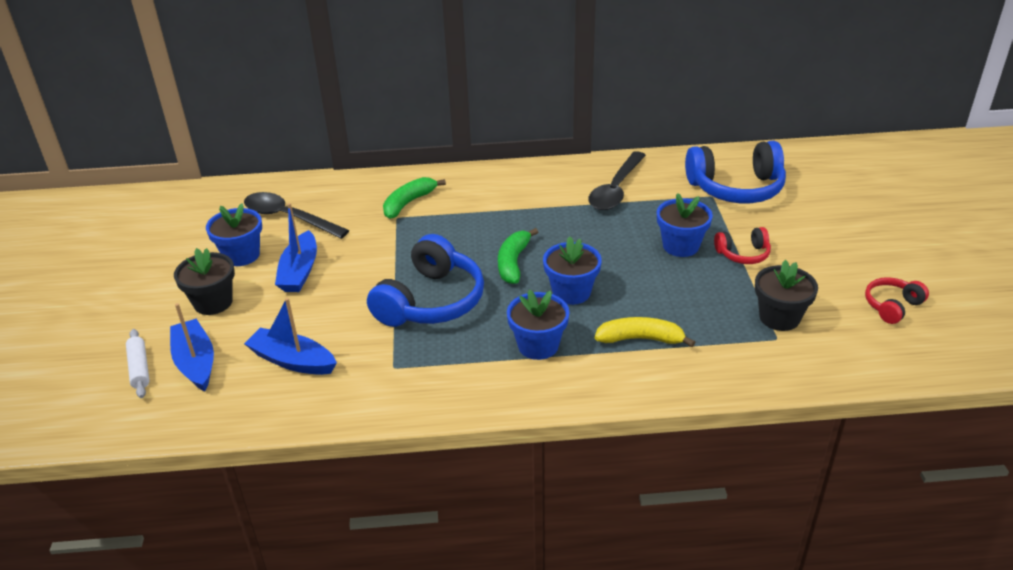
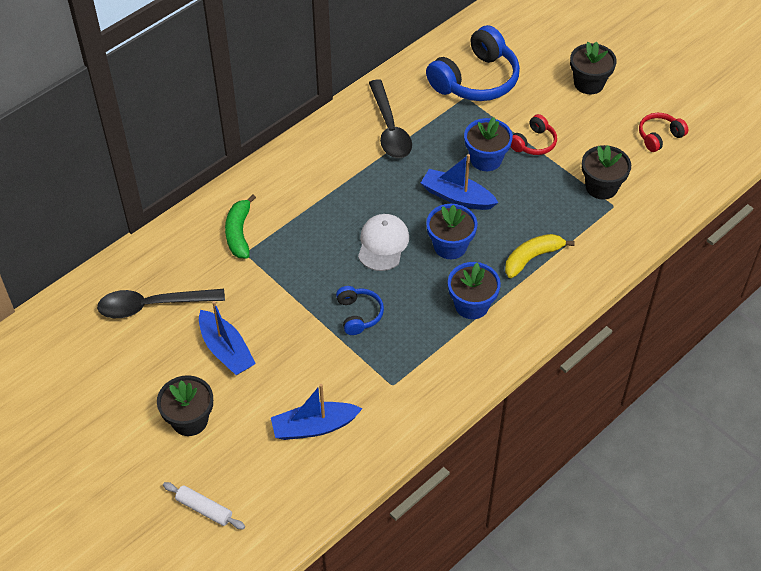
camera: 40 degrees left, 15 degrees up
(195, 362) = (242, 476): blue boat -> blue boat (457, 197)
(241, 255) = (157, 364): blue flower pot -> none
(430, 301) = (358, 314): blue headphones -> blue headphones, size x0.51
(513, 263) = (383, 244): green banana -> white cap
(853, 234) = (589, 83): none -> black flower pot
(892, 306) = (659, 136): red headphones -> red headphones turned 45 degrees clockwise

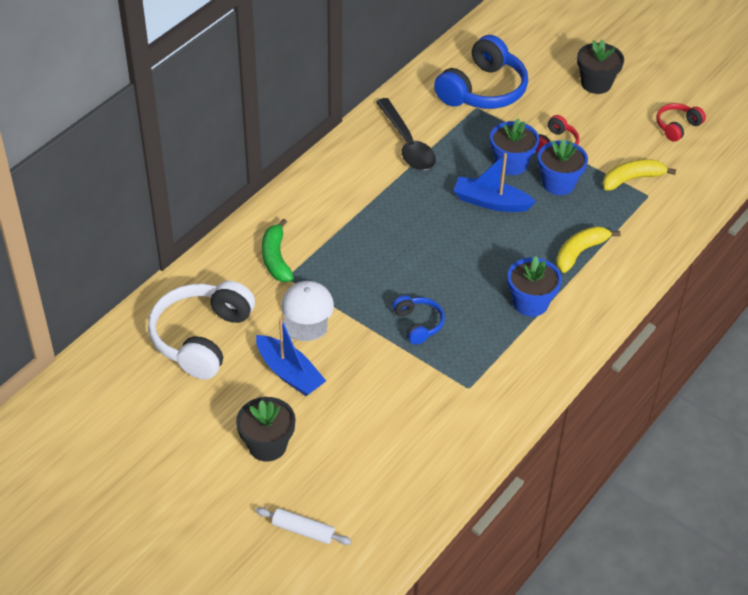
camera: 10 degrees left, 5 degrees down
(153, 305) = (202, 338): black spoon -> white headphones
(314, 427) = (398, 437): blue boat -> none
(383, 244) = (426, 254): white cap -> white cap (306, 313)
(450, 246) = (495, 249): blue flower pot -> blue flower pot (558, 183)
(601, 187) = (632, 179): black flower pot -> yellow banana

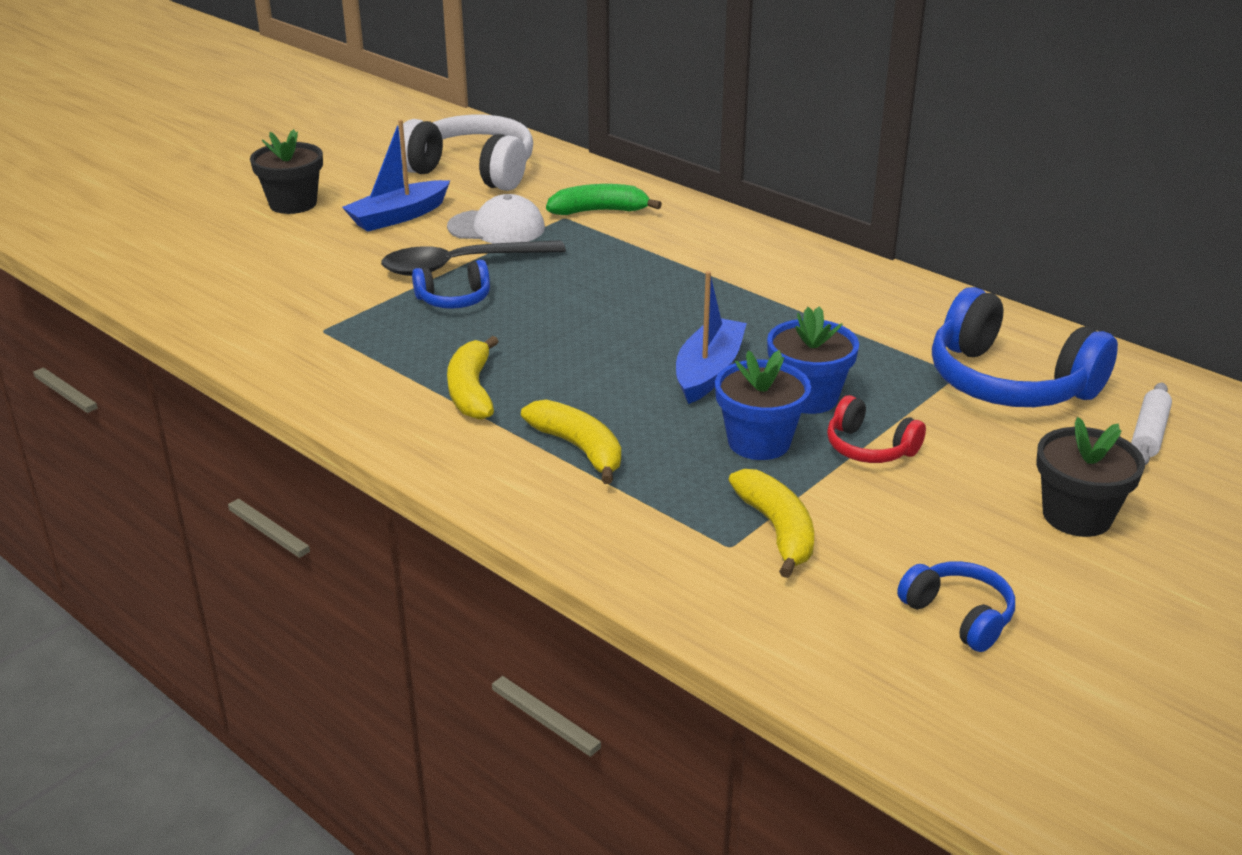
camera: 95 degrees right, 15 degrees down
(303, 530) = (160, 220): white rolling pin -> white rolling pin (1149, 434)
(407, 144) = (846, 307): black spoon -> black spoon (461, 265)
(530, 303) = (471, 391): blue flower pot -> yellow banana
(677, 127) = (958, 616): red headphones -> blue headphones

